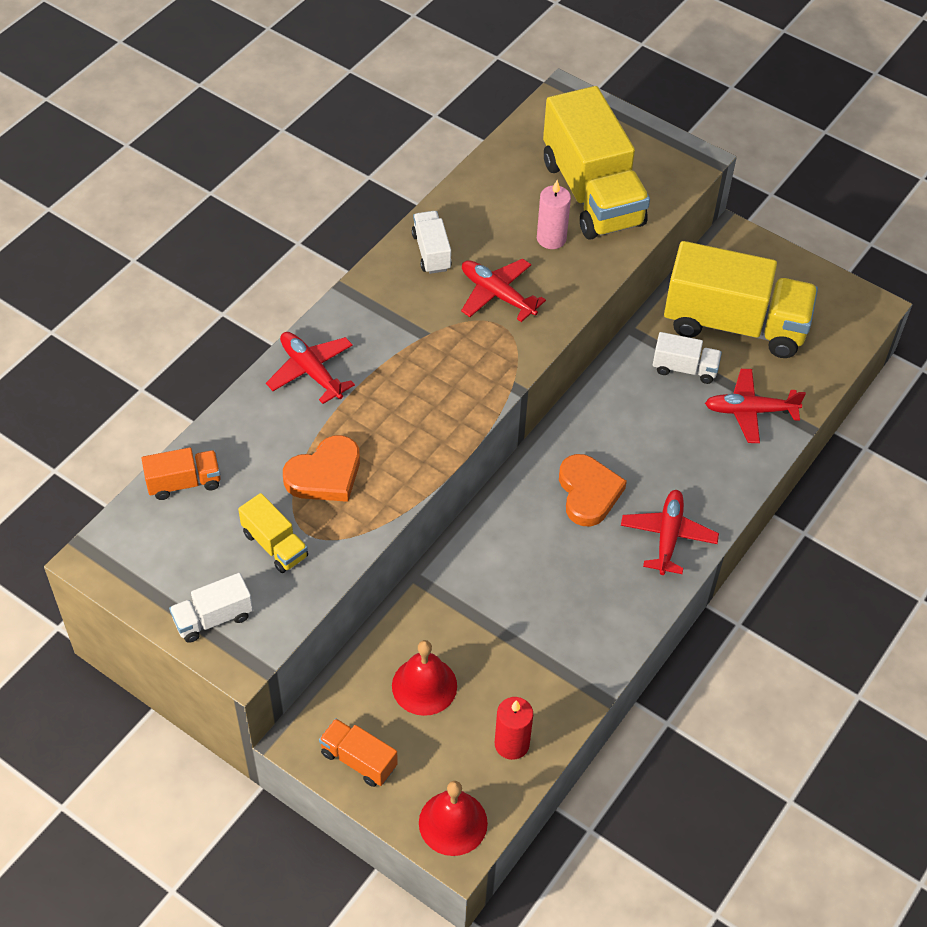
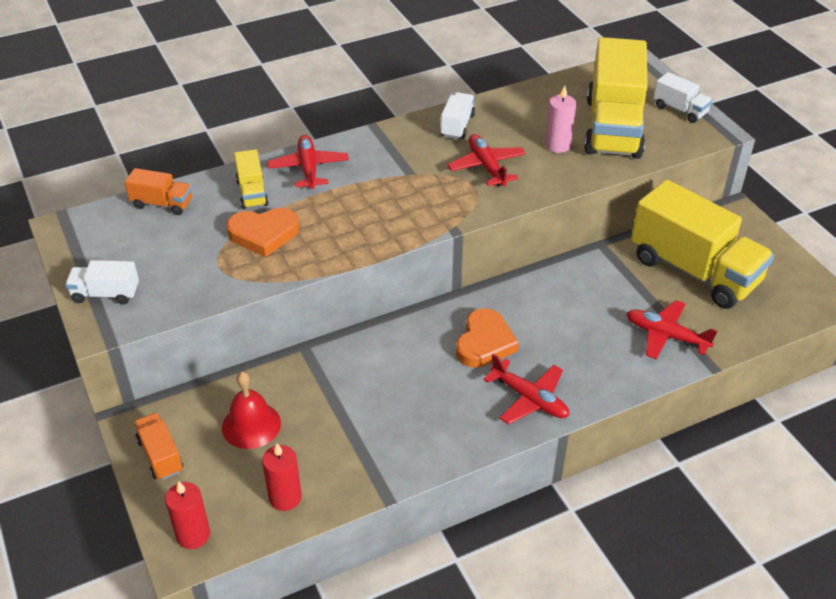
camera: 30 degrees right, 10 degrees down
(275, 545) = (189, 265): yellow truck -> yellow truck (252, 193)
(453, 823) = (193, 535): red bell -> red candle
(668, 536) = (529, 399): red plane -> red plane turned 90 degrees clockwise
(684, 368) = (629, 286): white truck -> white truck (680, 110)

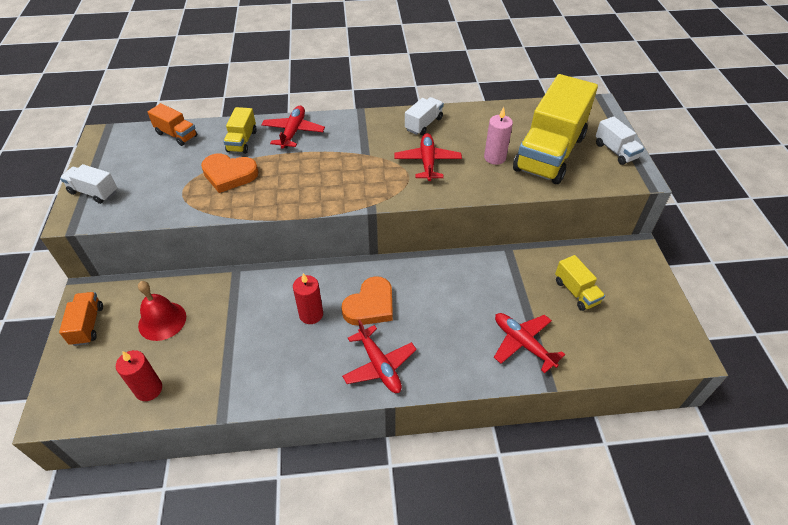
camera: 20 degrees right, 5 degrees up
(193, 535) = (68, 398): red candle -> red candle (311, 314)
(694, 271) = (576, 292): yellow truck -> yellow truck, size x0.45

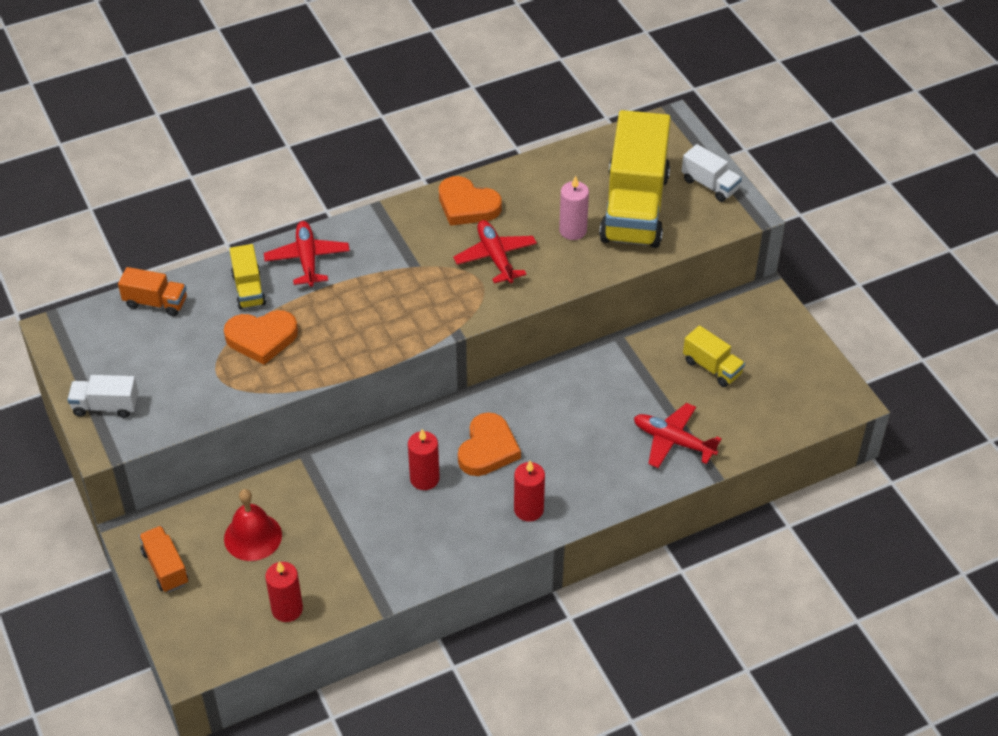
camera: 20 degrees left, 0 degrees up
(379, 366) = (528, 509): red plane -> red candle
(423, 124) = (467, 205): white truck -> orange heart

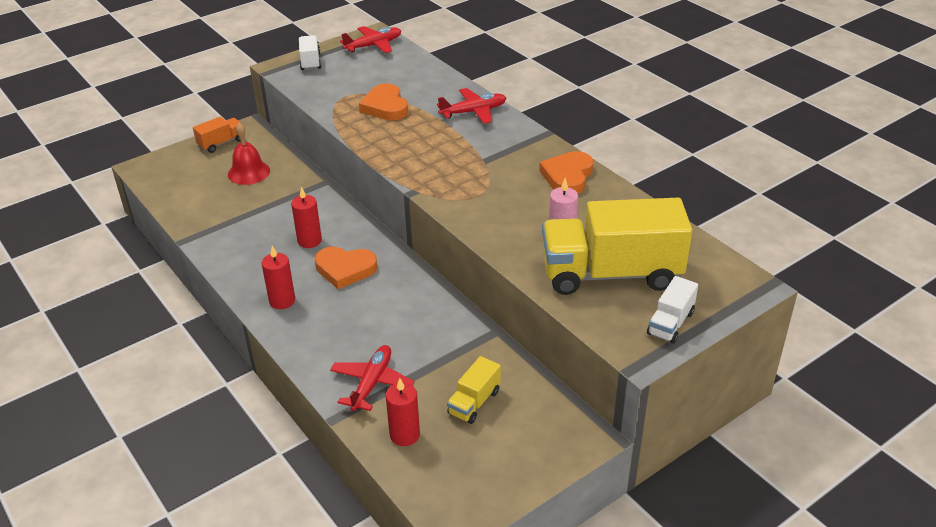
camera: 80 degrees right, 10 degrees down
(156, 303) = (410, 62): orange truck -> none
(249, 289) = (434, 93): yellow truck -> none
(287, 609) = (184, 197): red candle -> red candle (404, 435)
(495, 257) = (509, 199): red plane -> red plane (374, 45)

